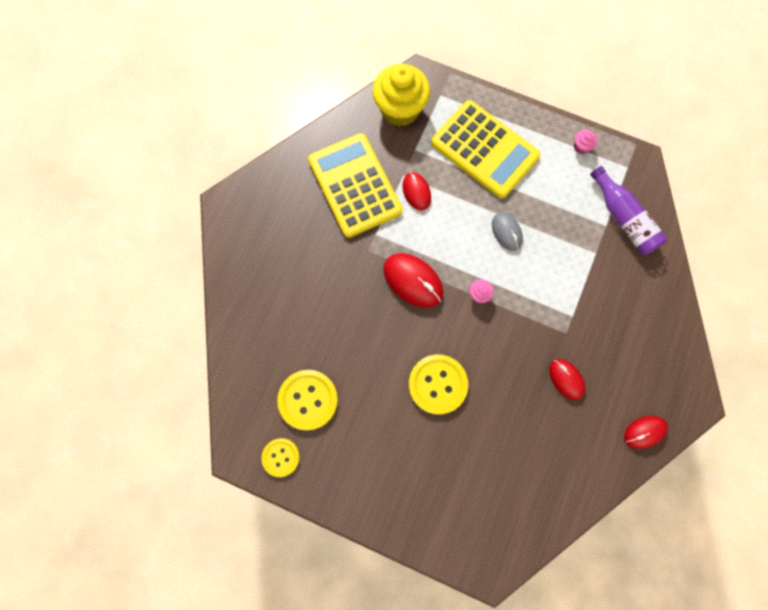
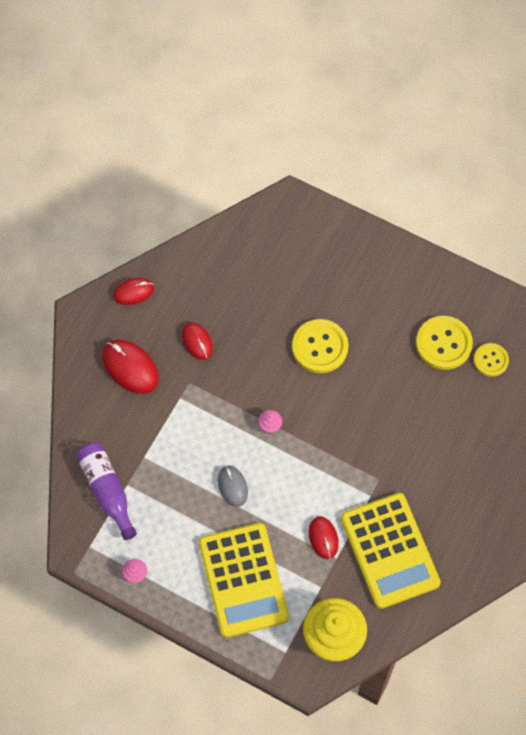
camera: 175 degrees left, 10 degrees down
(281, 457) = (469, 298): yellow button -> yellow button (491, 360)
(413, 281) = (335, 444): red mouse -> red mouse (130, 367)
(484, 150) = (243, 580): yellow calculator -> yellow calculator turned 150 degrees counterclockwise

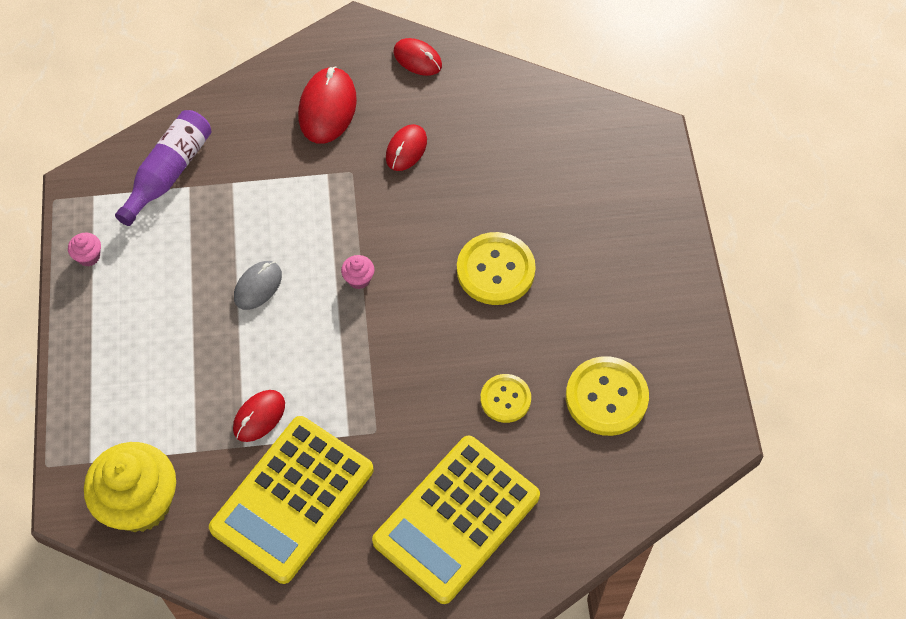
camera: 55 degrees right, 5 degrees down
(243, 580) = (151, 365): yellow calculator -> yellow calculator (456, 519)
(491, 360) = (628, 463): yellow button -> yellow button (505, 399)

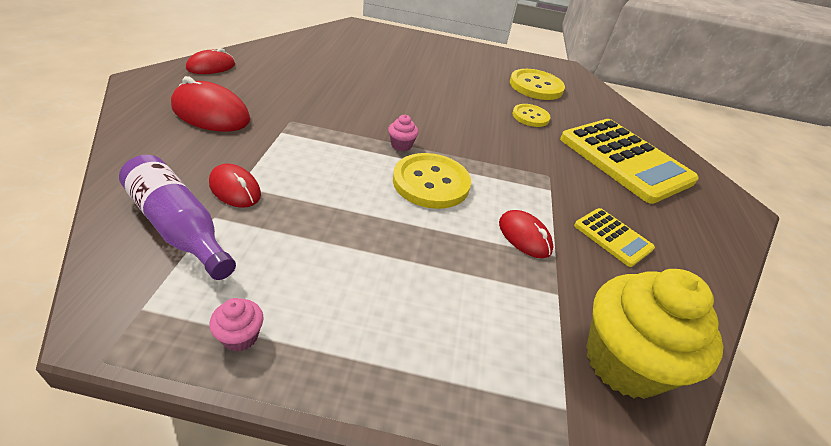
camera: 80 degrees left, 20 degrees down
(258, 286) = (377, 200): grey mouse -> none
(292, 499) = (612, 237): yellow calculator -> yellow calculator, size x0.47
(406, 149) = (292, 93): red mouse -> red mouse (235, 189)
(495, 270) = (426, 92): yellow button -> yellow button (431, 183)

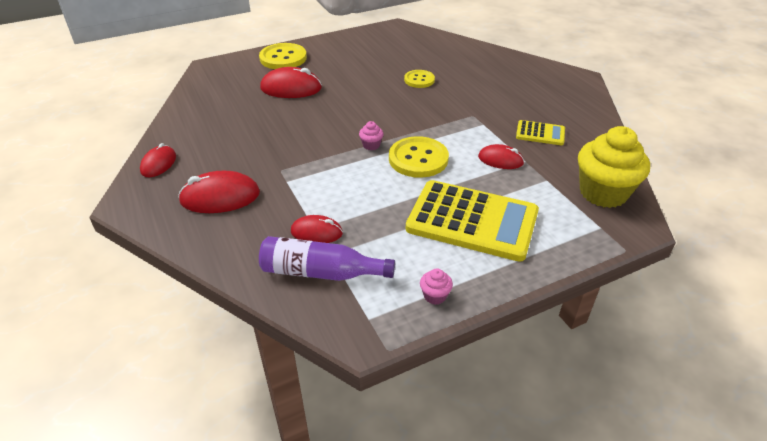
camera: 30 degrees left, 0 degrees up
(397, 67) = (291, 88): none -> red mouse
(536, 86) = (396, 54): yellow button -> yellow button (283, 58)
(624, 160) = (500, 81): yellow calculator -> yellow calculator (472, 221)

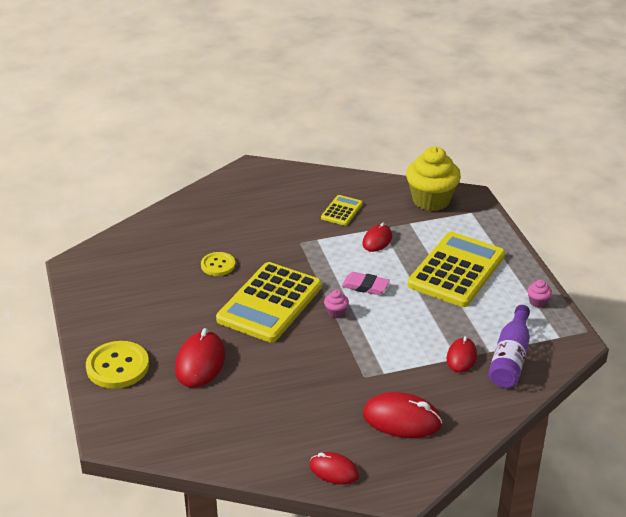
camera: 80 degrees left, 5 degrees down
(220, 197) = (402, 419): red mouse -> red mouse turned 75 degrees counterclockwise
(375, 110) = (270, 303): none -> yellow calculator
(418, 159) = (365, 286): yellow button -> pink eraser

